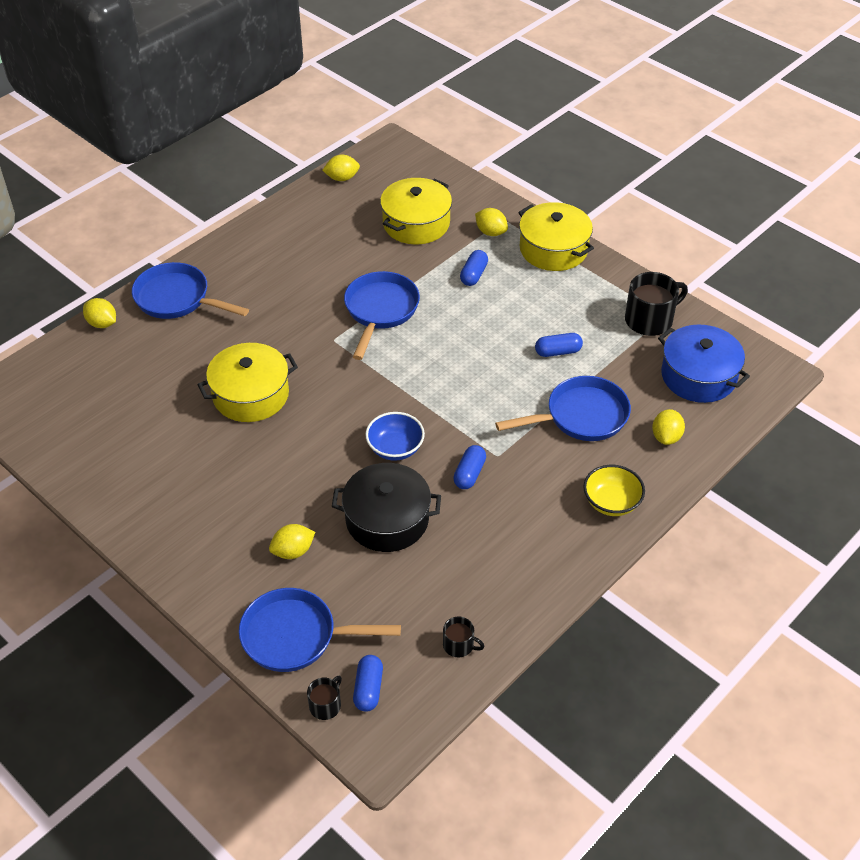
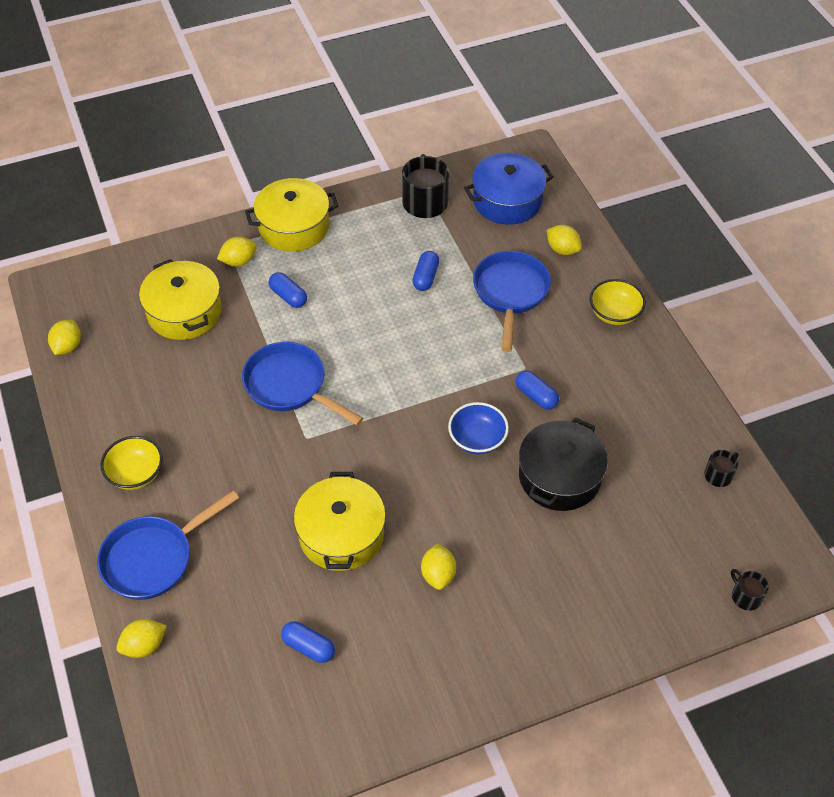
camera: 65 degrees left, 5 degrees up
(246, 260) = (136, 474): none -> yellow bowl
(293, 551) = (563, 564): yellow lemon -> yellow lemon (438, 575)
(296, 636) = (662, 595): blue pan -> none
(368, 689) = (740, 557): blue capsule -> blue capsule (309, 647)

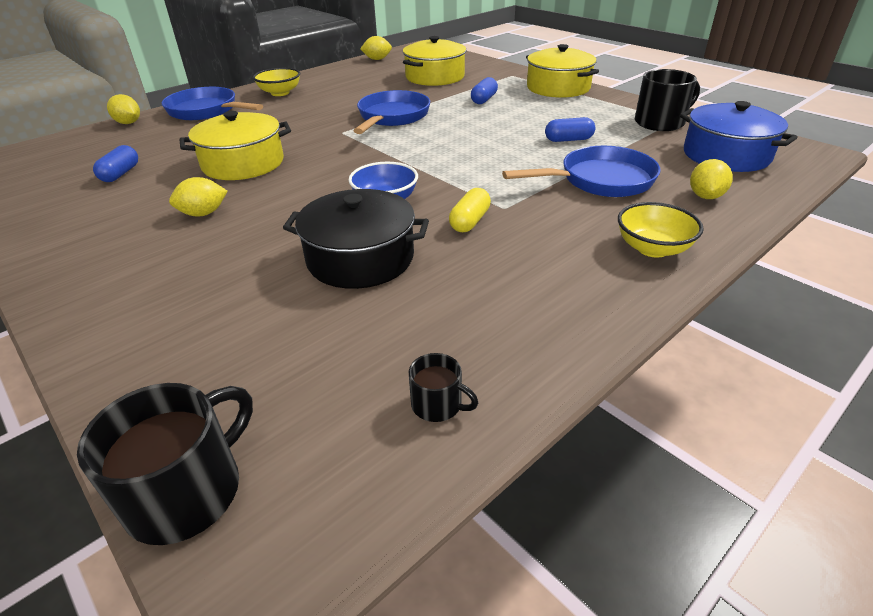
camera: 70 degrees right, 15 degrees down
(239, 261) = (500, 80): yellow lemon -> none
(536, 396) = (470, 221): blue capsule -> yellow capsule
(745, 596) = (187, 491): black mug -> black mug, size x1.93

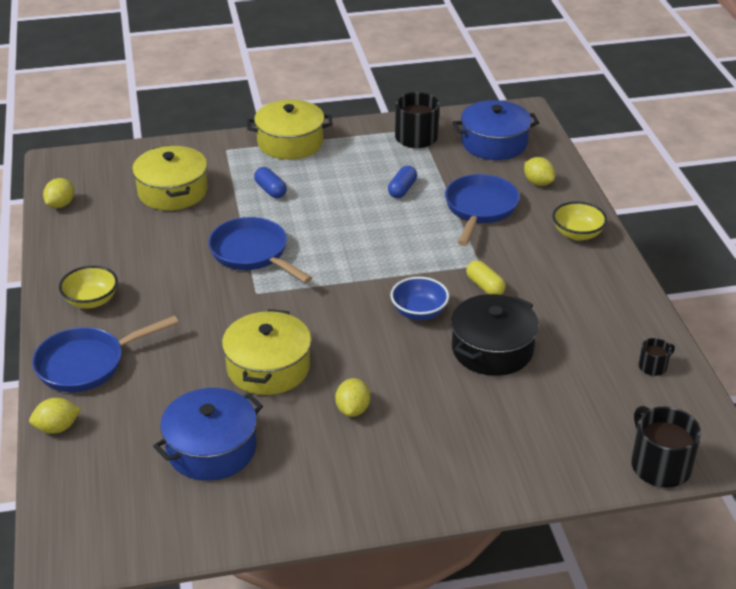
camera: 60 degrees left, 0 degrees up
(120, 174) = (211, 449): blue capsule -> blue pot

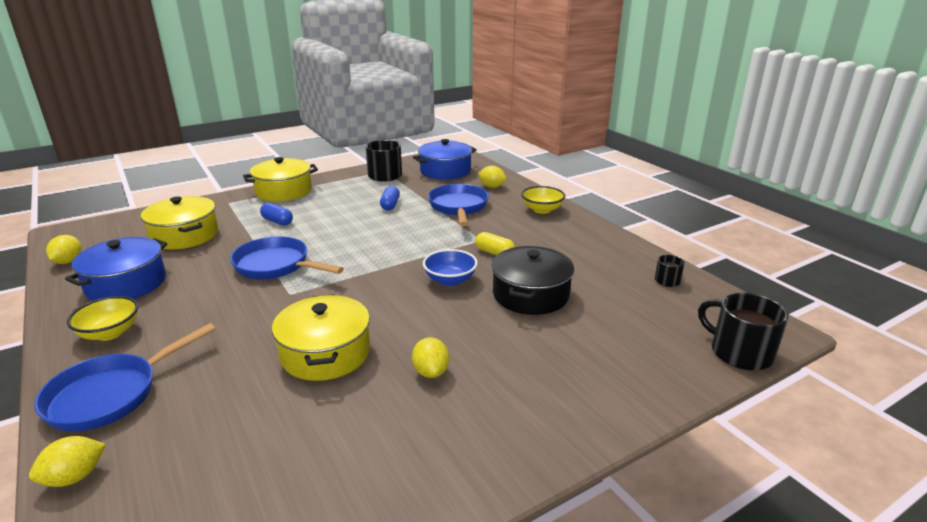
camera: 20 degrees left, 10 degrees down
(211, 449) = (288, 451): blue pot -> blue pot (126, 284)

